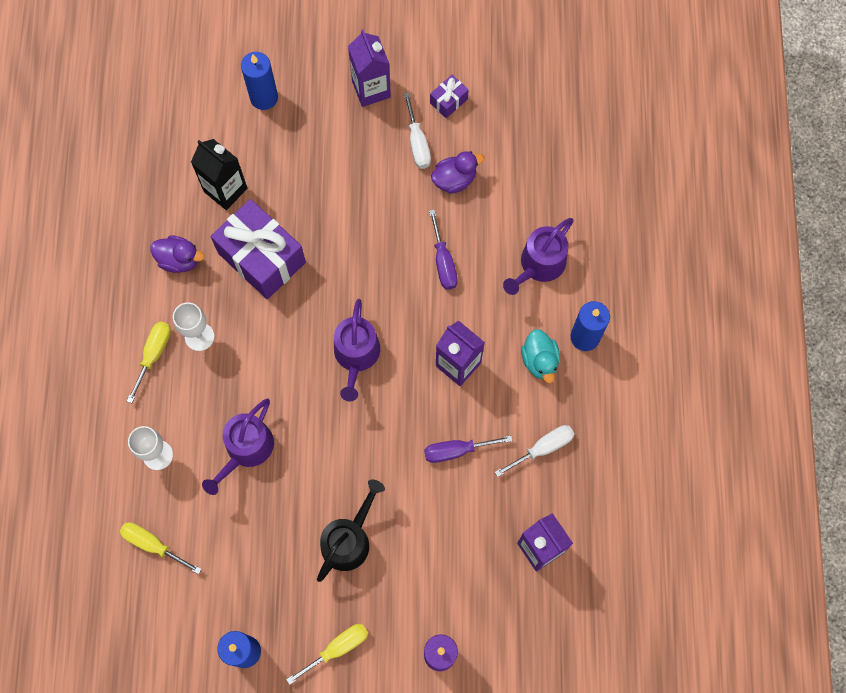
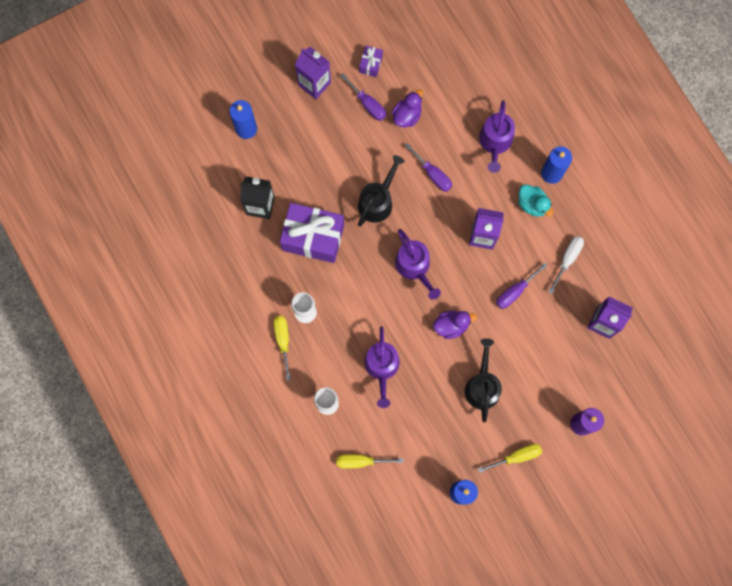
camera: 30 degrees left, 5 degrees up
(179, 260) = (260, 269): purple duck -> purple duck (451, 325)
(338, 648) = (517, 456): yellow screwdriver -> yellow screwdriver turned 45 degrees clockwise
(360, 257) = (377, 201): none -> black watering can
(417, 143) = (367, 104): white screwdriver -> purple screwdriver

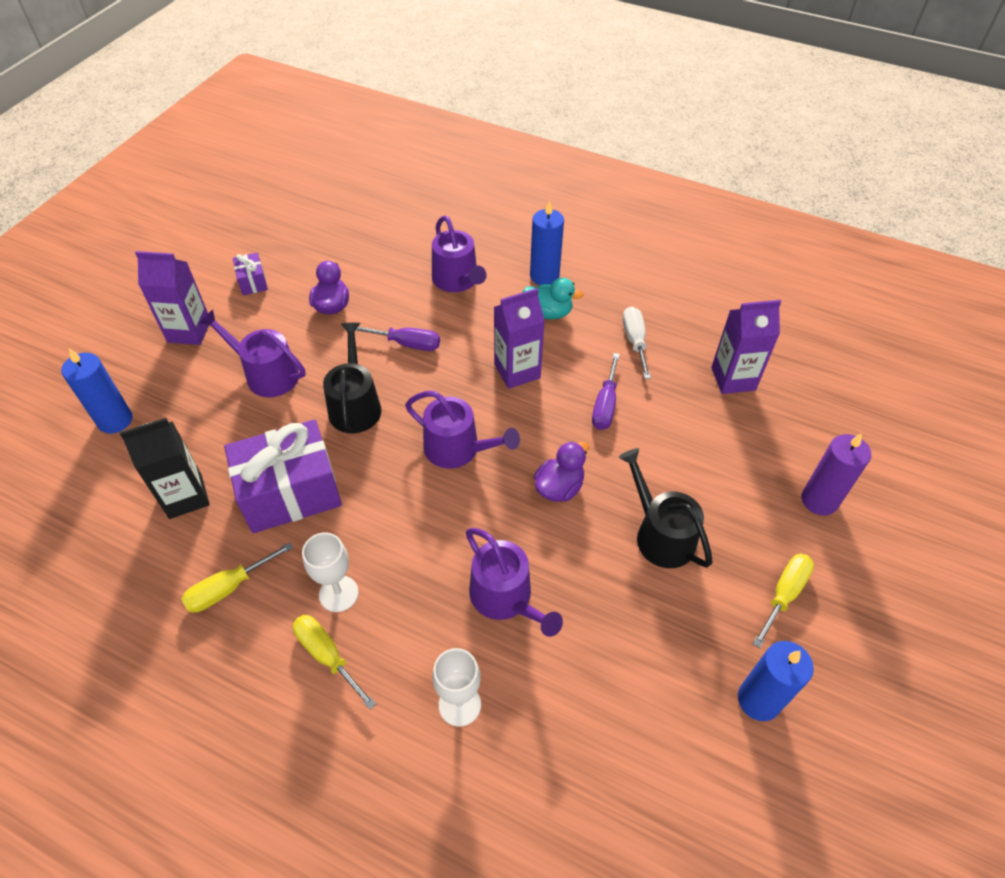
camera: 35 degrees left, 25 degrees down
(341, 147) = (266, 374): none -> purple watering can
(360, 461) = (576, 761): yellow screwdriver -> yellow screwdriver (228, 588)
(367, 104) = (274, 318): purple screwdriver -> none

